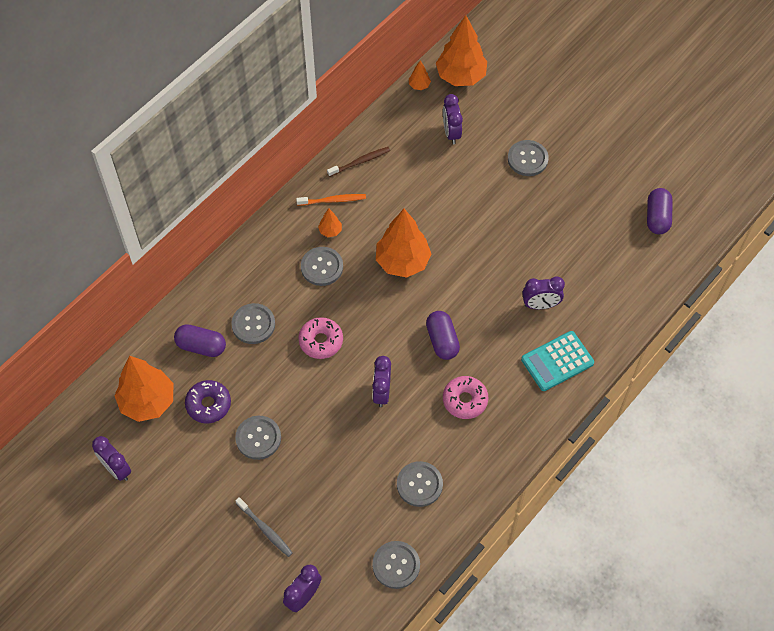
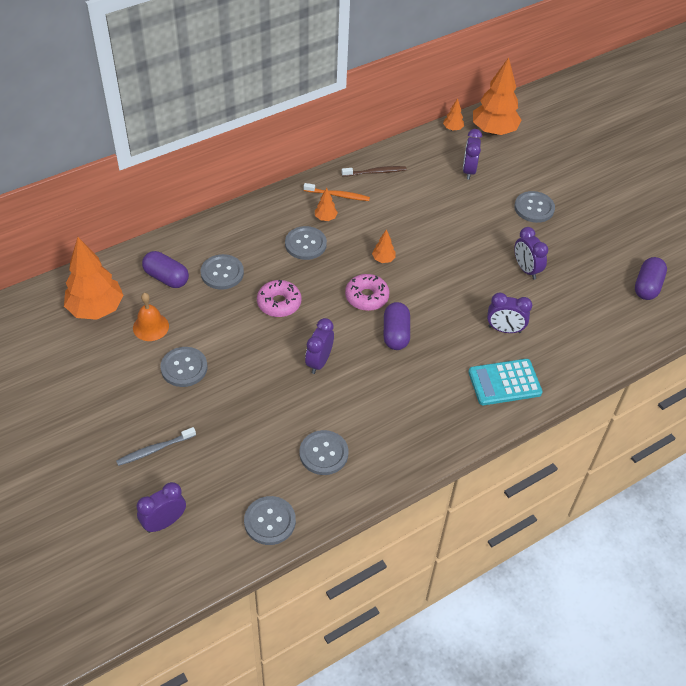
camera: 15 degrees right, 10 degrees down
(116, 469) = (40, 356): purple clock -> purple clock (526, 269)
(208, 404) = (150, 327): purple donut -> orange bell
(265, 530) = (154, 449): grey toothbrush -> grey toothbrush turned 90 degrees clockwise
(402, 262) = (383, 259): orange tree -> orange tree, size x0.43
(465, 400) = (398, 391): pink donut -> pink donut (366, 297)

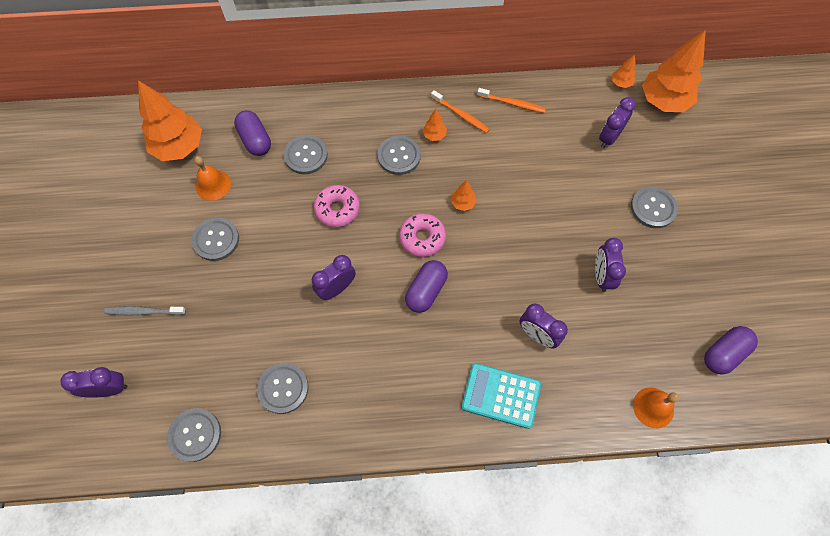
camera: 30 degrees right, 15 degrees up
(375, 172) = (512, 103): brown toothbrush -> orange toothbrush
(621, 342) = (653, 407): none -> orange bell

